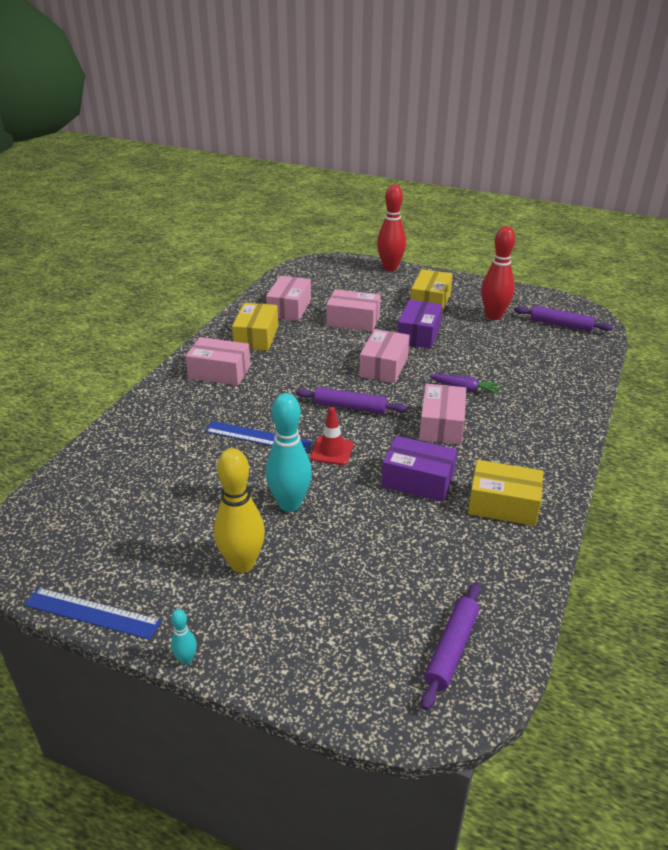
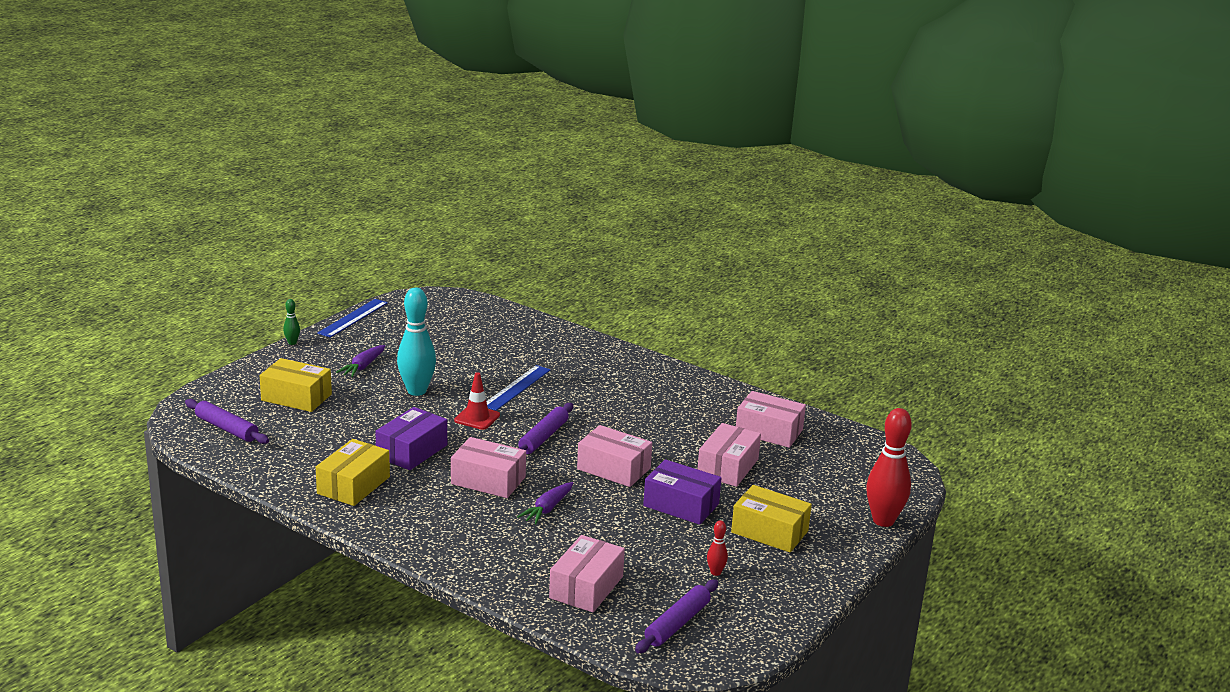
camera: 100 degrees right, 10 degrees down
(186, 659) = (292, 343): turquoise bowling pin -> green bowling pin
(219, 372) = (636, 380): pink box -> pink box (586, 587)
(242, 564) = (363, 367): yellow bowling pin -> purple carrot
(256, 337) = (703, 405): yellow box -> yellow box (296, 397)
(493, 316) = (715, 572): red bowling pin -> red bowling pin, size x0.45

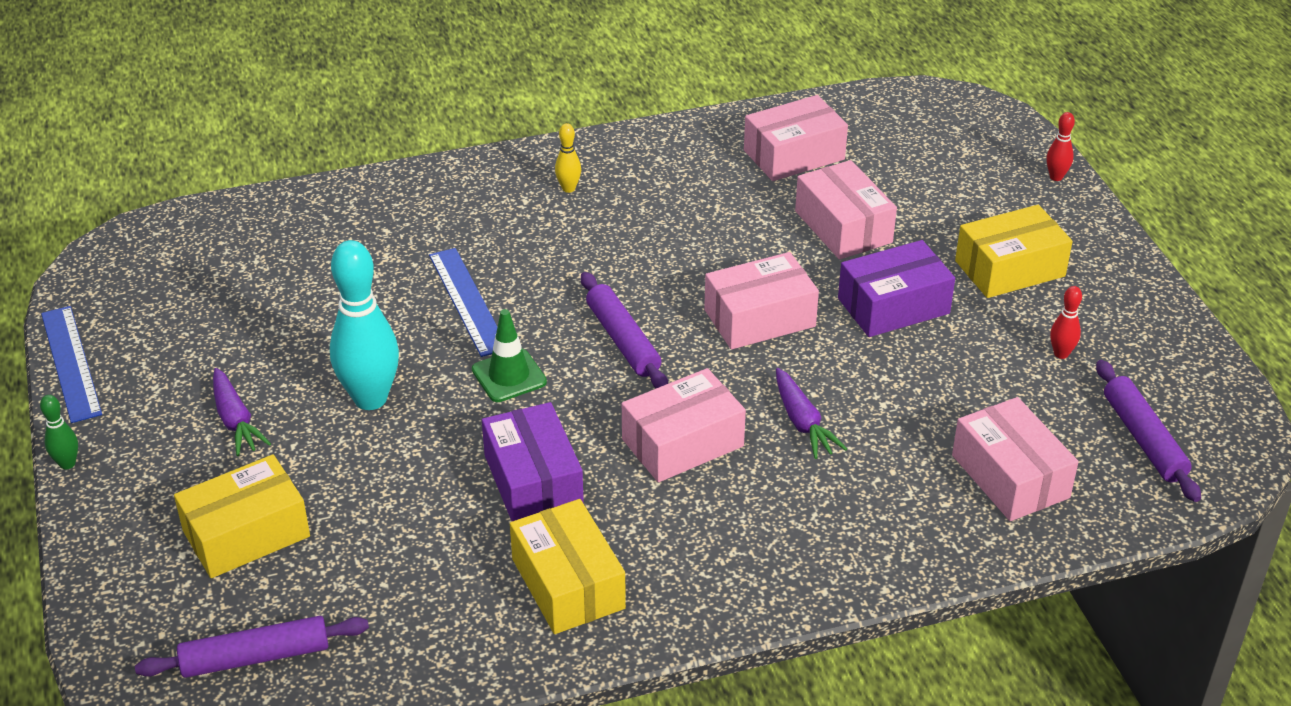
camera: 50 degrees left, 15 degrees up
(477, 418) = (509, 376): red traffic cone -> green traffic cone
(640, 380) = (568, 188): none -> yellow bowling pin
(883, 521) = (1056, 177): red bowling pin -> red bowling pin, size x0.45

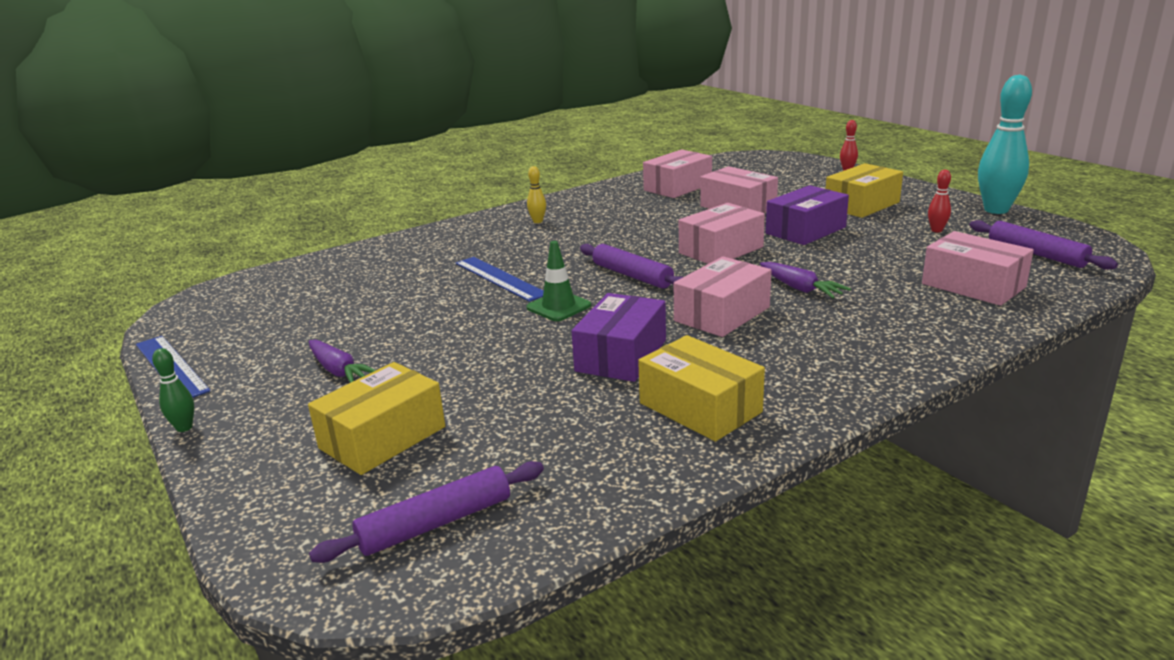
camera: 15 degrees left, 15 degrees down
(370, 399) = (452, 338): turquoise bowling pin -> turquoise bowling pin (996, 210)
(533, 481) = (621, 355): purple box -> purple box turned 60 degrees clockwise

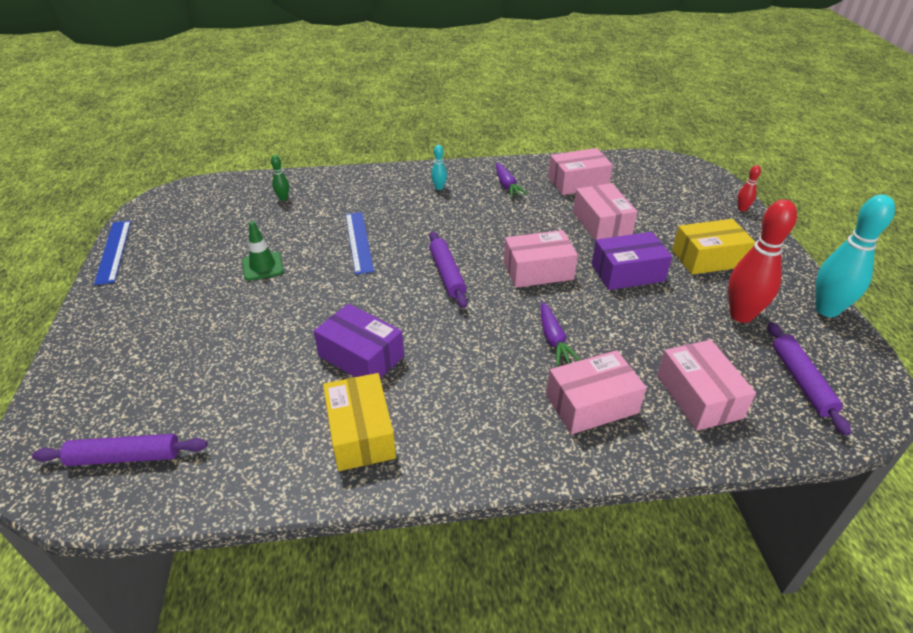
camera: 25 degrees right, 15 degrees up
(184, 427) = (78, 309): green bowling pin -> green bowling pin (283, 198)
(339, 371) = (190, 295): purple carrot -> purple carrot (507, 186)
(382, 437) = (162, 367): yellow box -> none
(538, 221) = (439, 187): yellow bowling pin -> turquoise bowling pin
(558, 307) = (368, 287): green traffic cone -> green traffic cone (263, 266)
(621, 355) = (361, 356): purple box -> purple box turned 75 degrees clockwise
(722, 314) = (468, 343): pink box -> pink box (591, 404)
(936, 230) = (741, 315): red bowling pin -> red bowling pin, size x2.22

